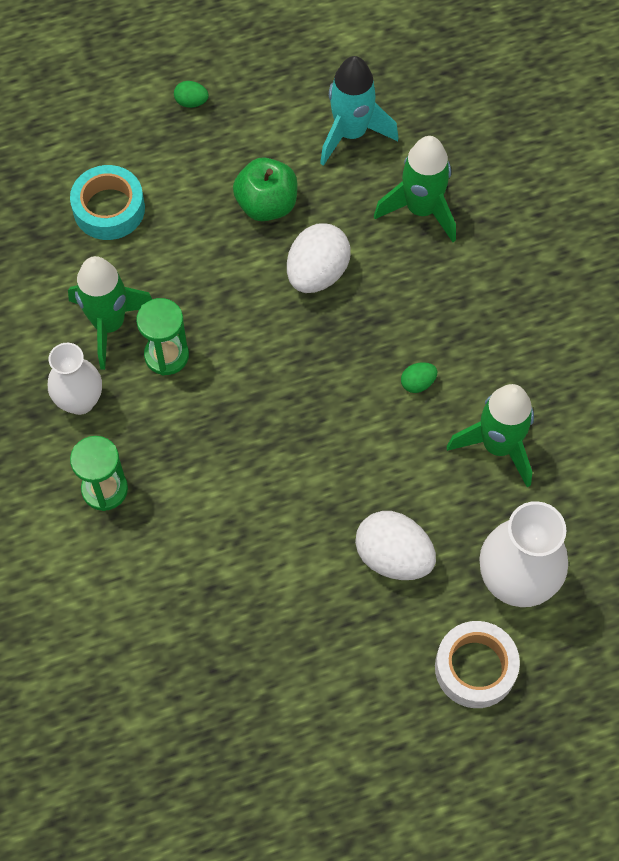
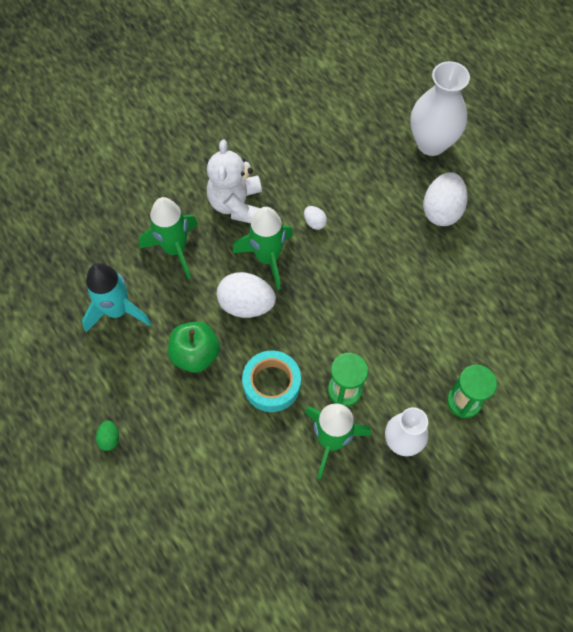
camera: 105 degrees left, 0 degrees up
(109, 209) = (228, 474): turquoise tape -> turquoise tape (271, 384)
(417, 383) = (314, 222): green egg -> white egg
(472, 294) = (236, 204): none -> white teddy bear
(475, 668) = (493, 153): white tape -> none
(498, 445) = (344, 169): green rocket -> green rocket (267, 258)

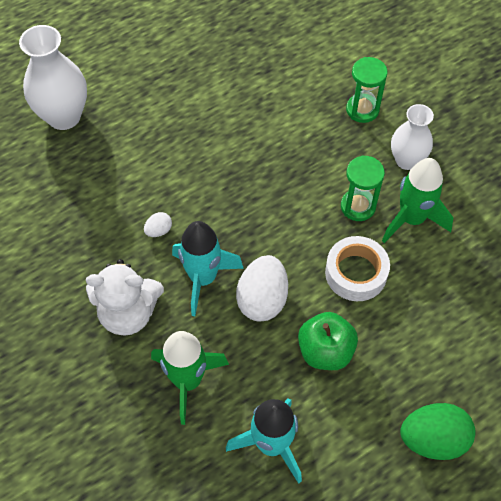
camera: 90 degrees left, 5 degrees down
(109, 438) = (433, 439): green egg -> green egg, size x2.11
(267, 258) = (203, 278): green rocket -> turquoise rocket
(271, 384) = (356, 273): turquoise tape -> white tape
(441, 210) = (151, 113): white egg -> none

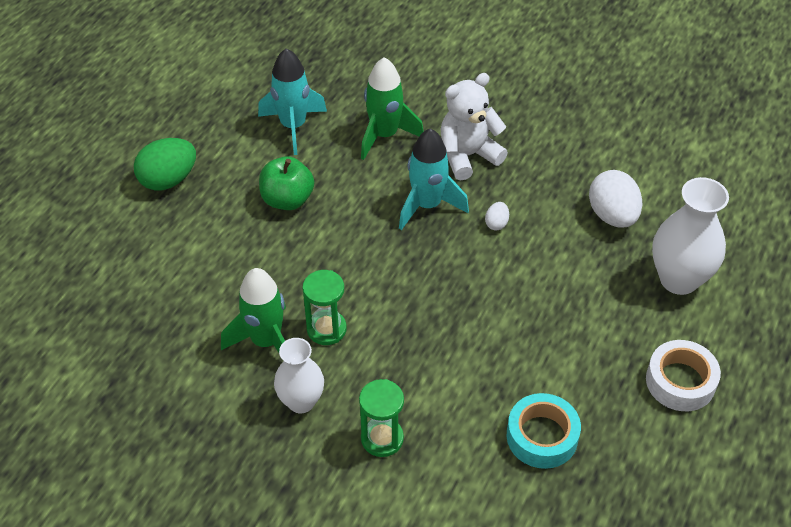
camera: 150 degrees right, 10 degrees down
(254, 63) = (542, 436): none -> turquoise tape
(262, 299) = (365, 212): white egg -> white egg (612, 215)
(356, 273) = (295, 269): white tape -> white tape (680, 381)

